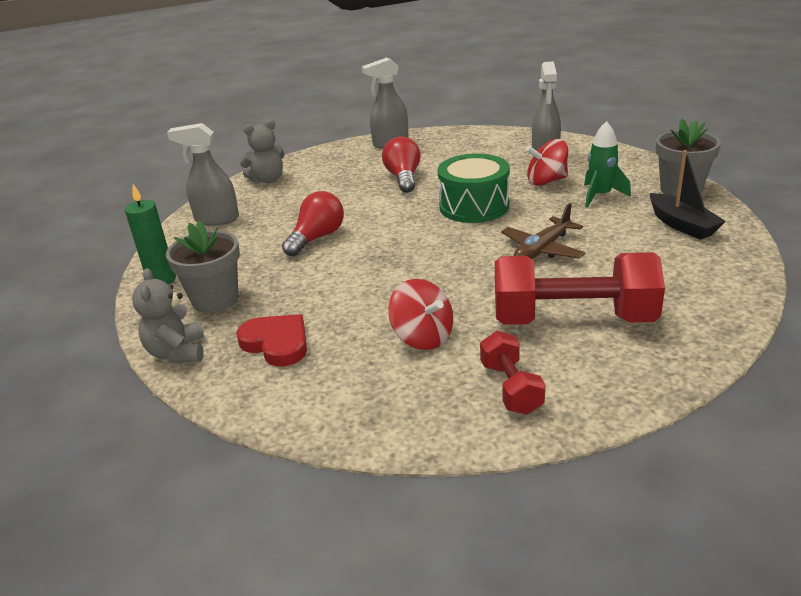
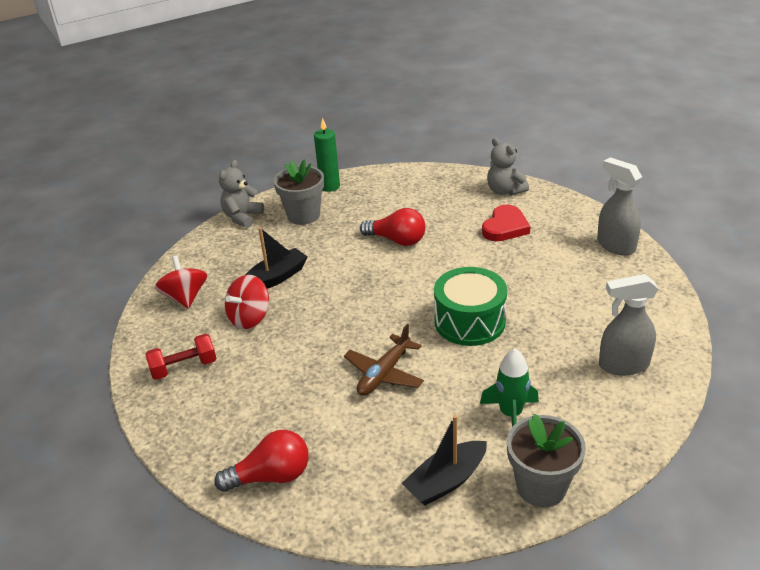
camera: 80 degrees right, 5 degrees up
(177, 352) = (242, 217): grey teddy bear -> grey teddy bear turned 45 degrees counterclockwise
(216, 219) = (424, 184): grey spray bottle -> none
(276, 343) = (248, 253): red heart -> red heart (505, 227)
(346, 319) = (276, 278): none -> black boat
(403, 178) = (527, 268): red light bulb -> red light bulb (271, 476)
(542, 250) = (384, 373): brown plane -> brown plane turned 90 degrees counterclockwise
(546, 181) = (541, 369): red spinning top -> red spinning top (185, 297)
(573, 319) = (267, 397): red dumbbell -> none

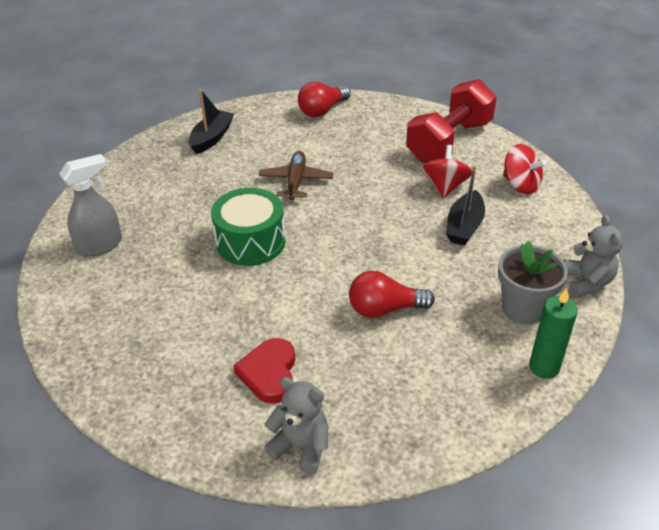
camera: 150 degrees right, 5 degrees up
(184, 367) = (449, 141): red dumbbell -> red dumbbell, size x1.94
(510, 414) = (184, 184): green rocket -> none
(541, 487) = (149, 152): grey flower pot -> none
(615, 245) = (121, 388): grey spray bottle -> none

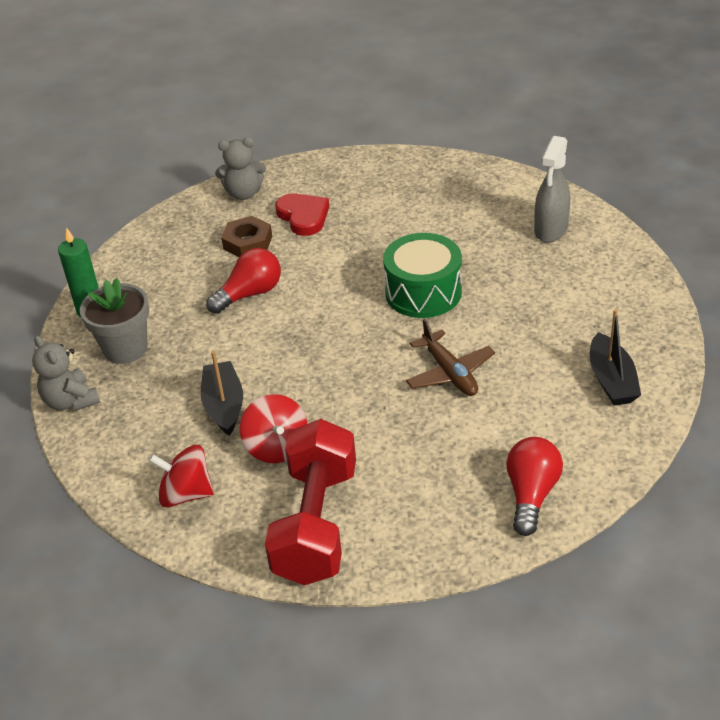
camera: 150 degrees right, 0 degrees up
(346, 369) = (248, 242): none -> brown nut

